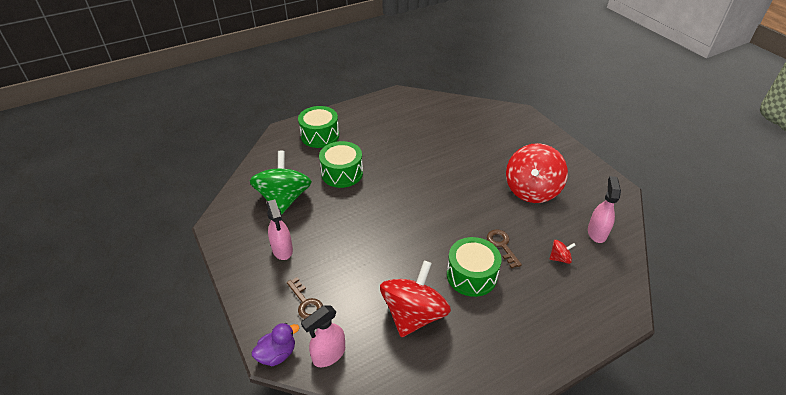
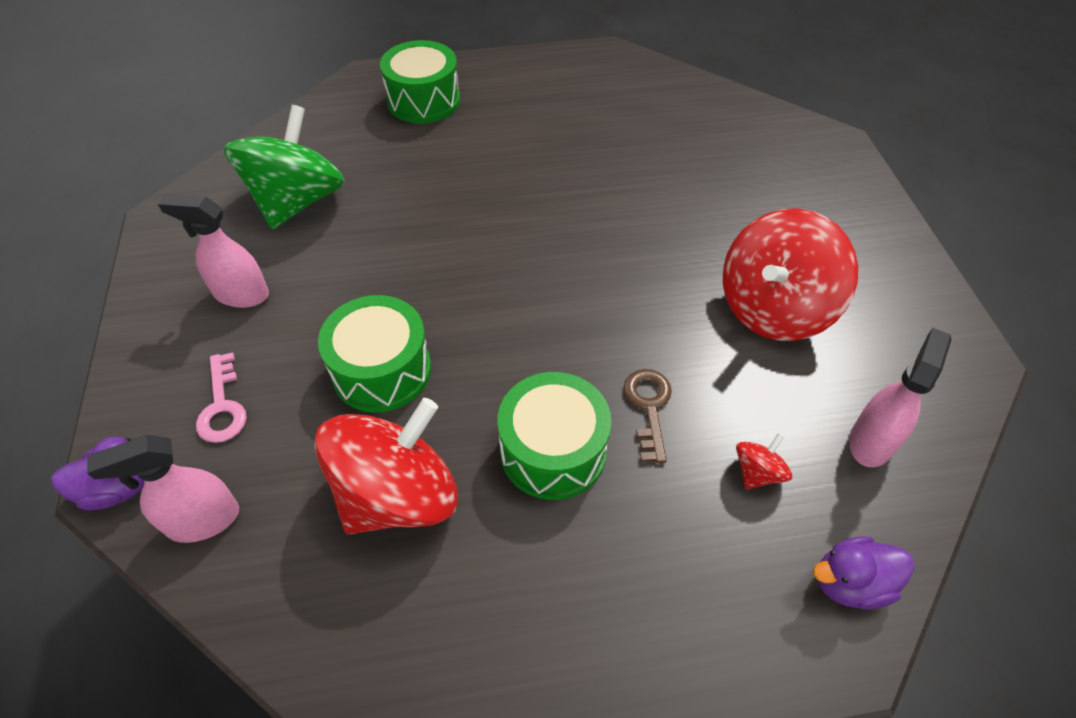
camera: 20 degrees right, 10 degrees up
(282, 250) = (241, 294): pink spray bottle -> pink spray bottle turned 105 degrees clockwise
(306, 303) = (222, 406): brown key -> pink key
(342, 173) = (423, 179): green drum -> green drum (381, 370)
(559, 258) = (757, 472): red spinning top -> red spinning top turned 60 degrees counterclockwise
(616, 289) = (850, 583): none -> purple duck

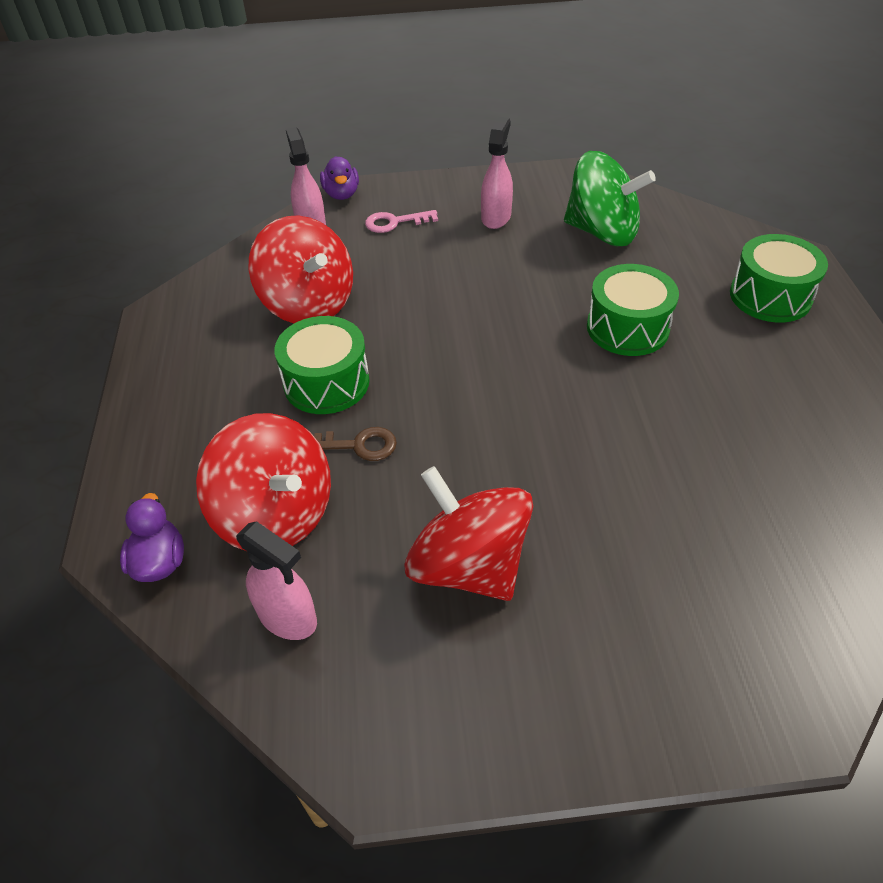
camera: 95 degrees right, 5 degrees down
(381, 370) = (416, 290): green drum -> green drum (627, 328)
(757, 472) = (276, 514): red spinning top -> red spinning top, size x2.41

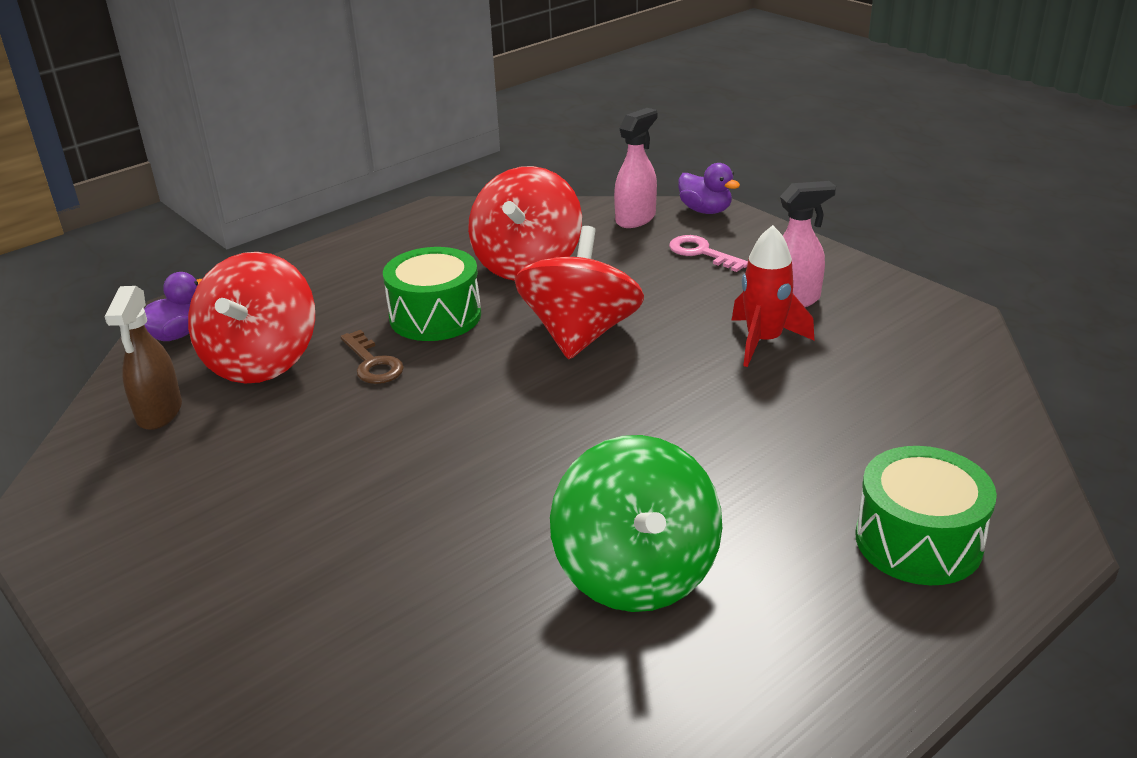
camera: 55 degrees right, 15 degrees down
(288, 617) = (159, 413): pink spray bottle -> brown spray bottle
(341, 194) = (705, 210): purple duck -> purple duck turned 90 degrees counterclockwise
(468, 565) = (277, 479): red spinning top -> red spinning top (580, 334)
(529, 251) = (764, 341): none -> red rocket
(602, 232) = (866, 373): green spinning top -> green spinning top (636, 572)
(627, 328) = (714, 451): green drum -> none

